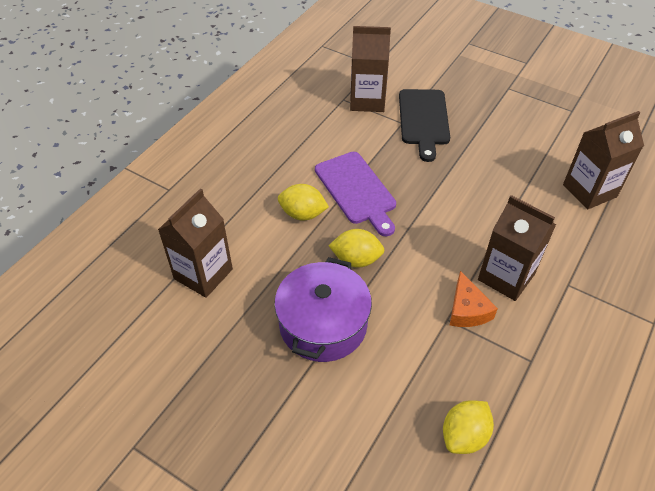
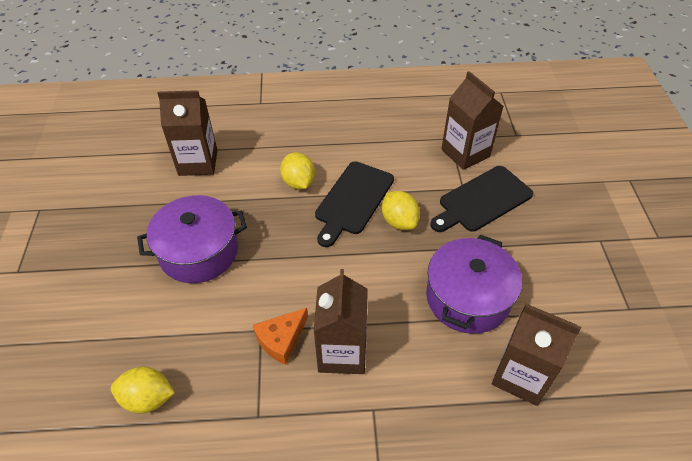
camera: 55 degrees right, 0 degrees up
(356, 259) = (278, 238): yellow lemon -> yellow lemon (399, 221)
(357, 190) = (353, 200): purple cutting board -> black cutting board
(507, 179) = (468, 297): none -> purple pot

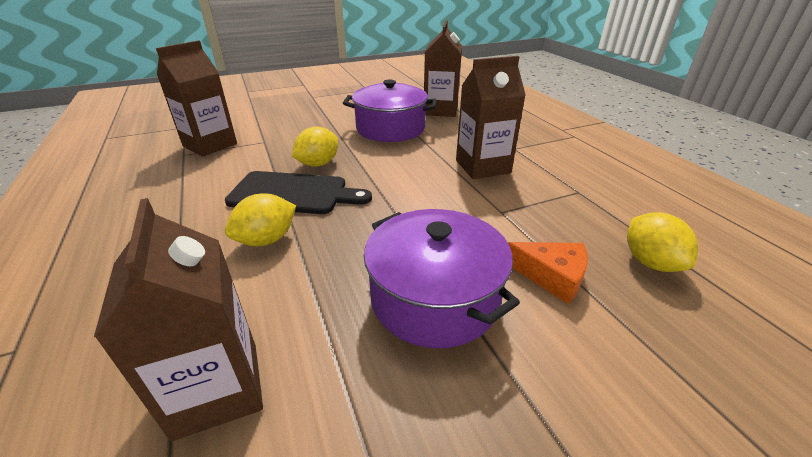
camera: 110 degrees left, 15 degrees down
(281, 339) = (500, 197): orange cheese -> orange cheese (551, 276)
(482, 200) = (279, 133): black cutting board -> none

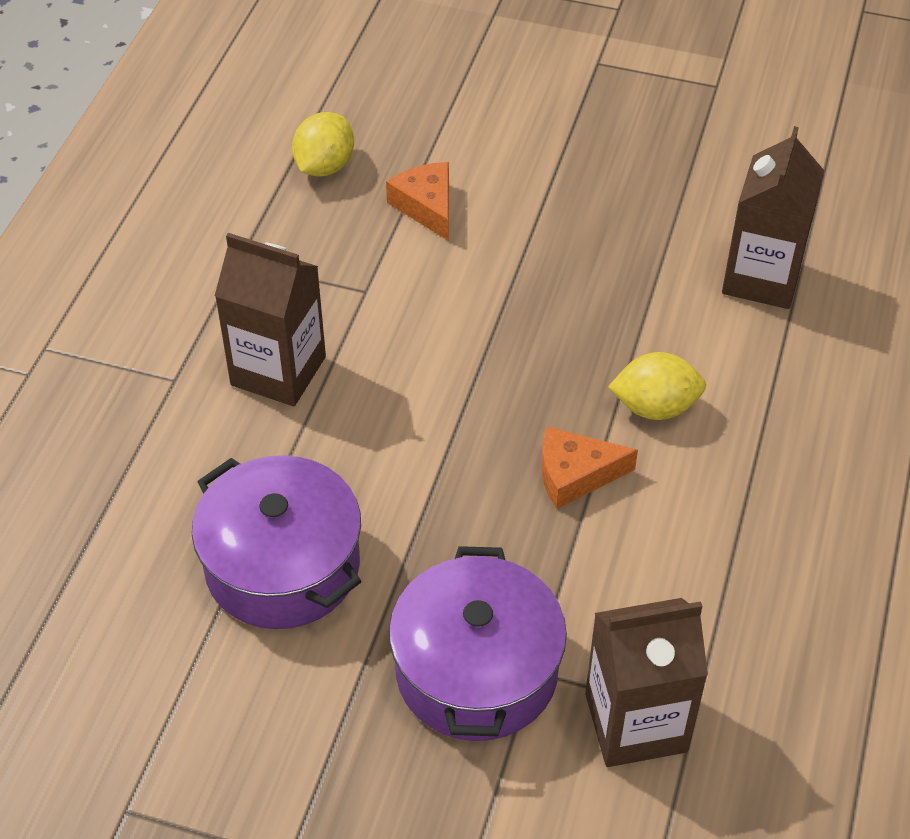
camera: 140 degrees left, 15 degrees up
(294, 193) = (575, 475): black cutting board -> orange cheese
(318, 164) = (493, 528): yellow lemon -> none
(434, 298) = (547, 248): purple pot -> purple pot (476, 671)
(440, 110) = (113, 575): brown carton -> none

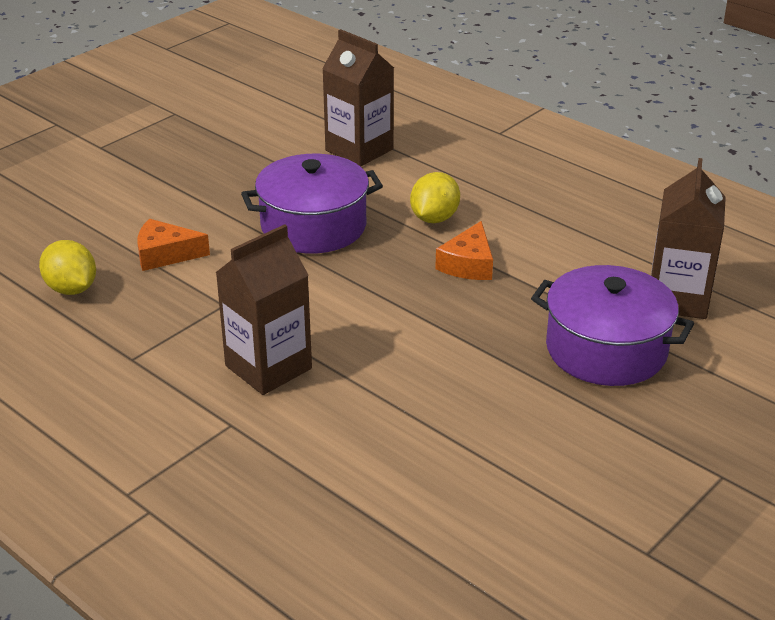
camera: 65 degrees left, 15 degrees down
(282, 565) = (462, 413): purple pot -> purple pot (313, 226)

